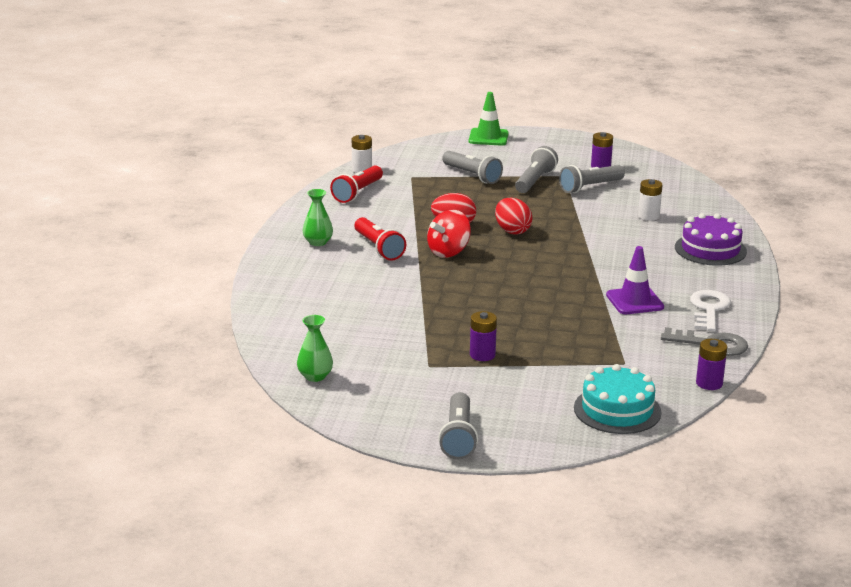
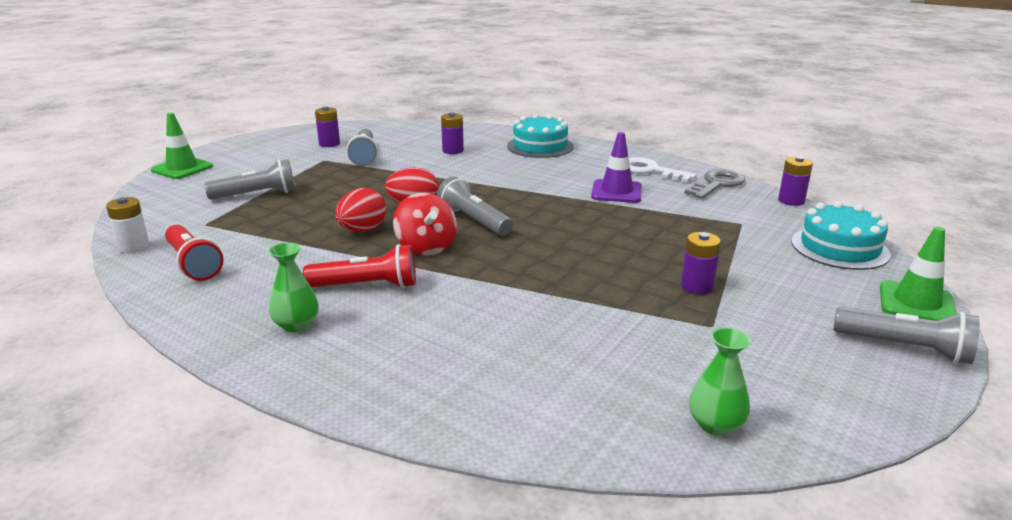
camera: 65 degrees left, 0 degrees up
(535, 181) = (316, 172): grey flashlight -> grey flashlight (474, 221)
(537, 444) = (916, 303): none -> green traffic cone
(648, 216) = (453, 151): white battery -> purple battery
(710, 249) = (540, 146): purple cake -> turquoise cake

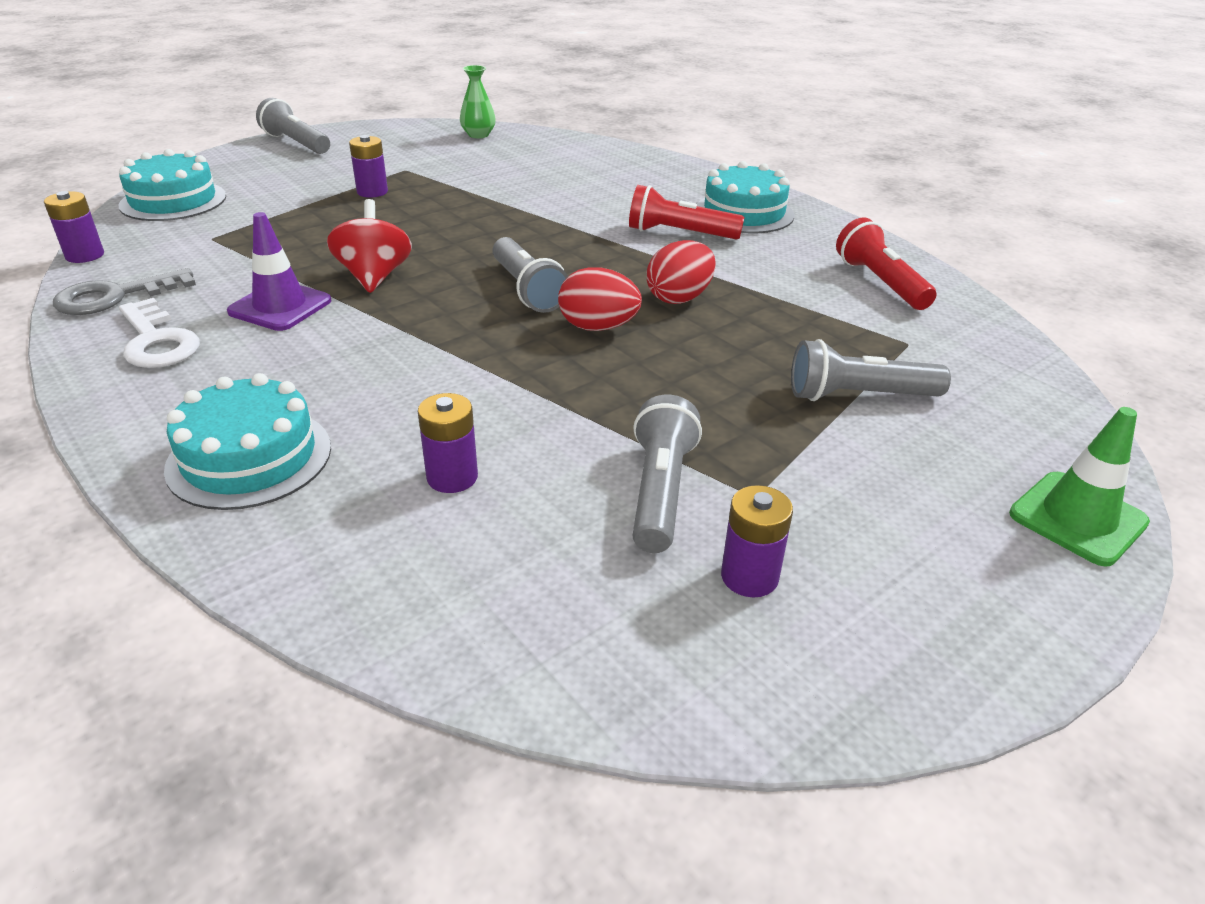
camera: 165 degrees left, 10 degrees up
(134, 247) = (979, 318): white battery -> none
(296, 325) = (744, 213): green vase -> turquoise cake
(426, 247) = (605, 263): red spinning top -> red spinning top (374, 277)
(916, 303) = (222, 159): green traffic cone -> none

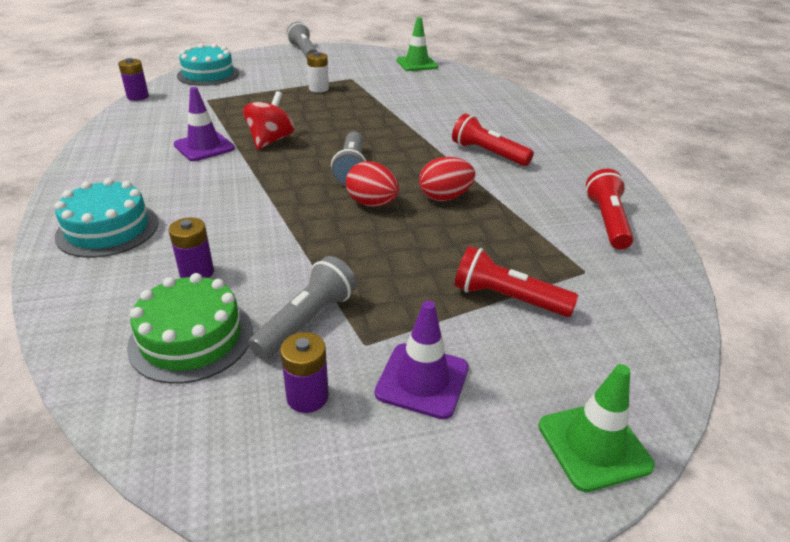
camera: 25 degrees right, 0 degrees up
(114, 296) = (130, 122): grey key -> none
(157, 341) = (126, 152): white key -> none
(372, 192) = (318, 89): purple battery -> white battery
(478, 135) = (417, 64): green vase -> green traffic cone
(532, 560) = (191, 338): none -> green cake
(744, 213) = (549, 148): turquoise cake -> none
(856, 513) = (422, 380): none -> purple traffic cone
(858, 395) = (507, 298): grey flashlight -> red flashlight

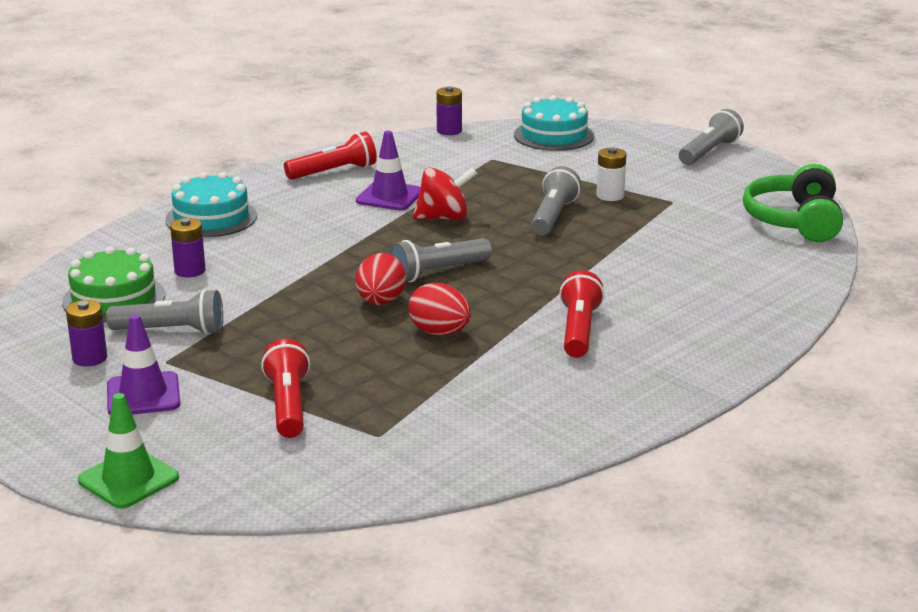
camera: 60 degrees right, 10 degrees down
(322, 111) = (553, 216): none -> grey flashlight
(417, 64) = (795, 221): green traffic cone -> green headphones
(607, 221) = (501, 431): red flashlight -> red flashlight (334, 172)

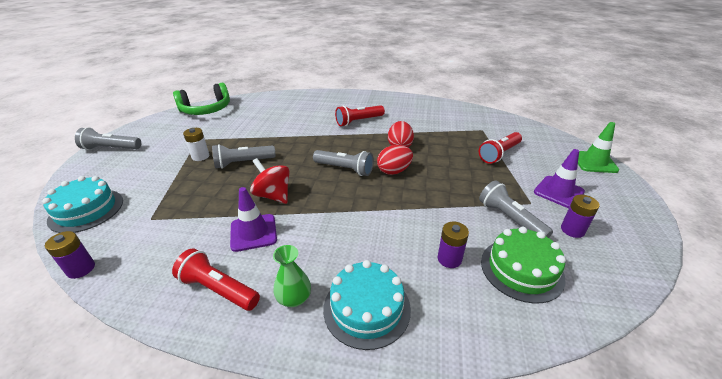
camera: 125 degrees left, 10 degrees up
(272, 195) = (294, 298): none -> green vase

